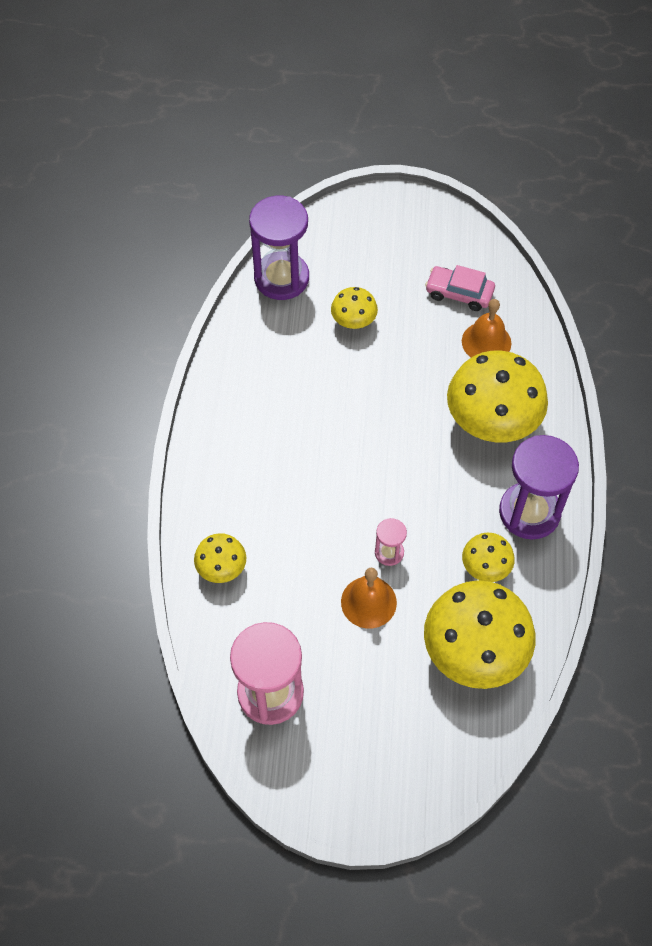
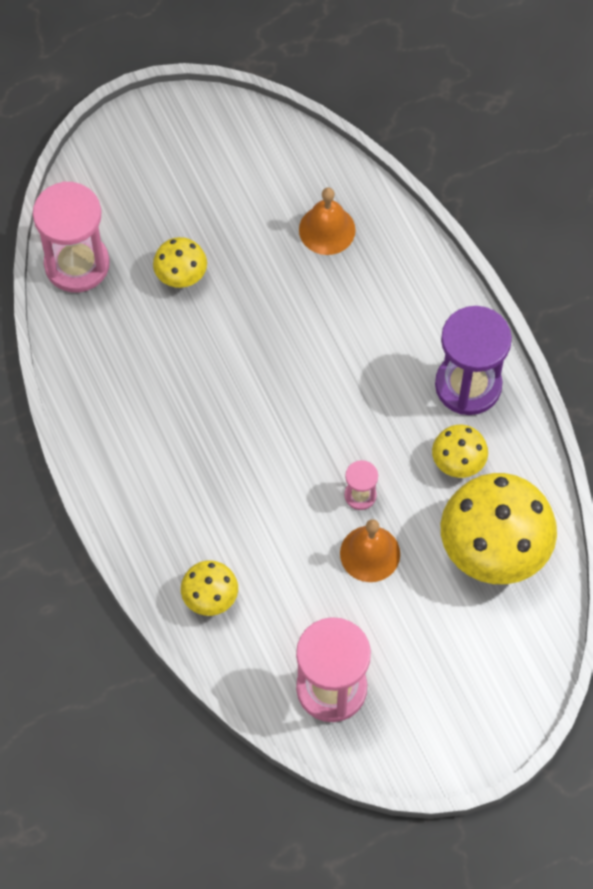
camera: 30 degrees left, 5 degrees up
(281, 278) = (77, 264): purple hourglass -> pink hourglass
(459, 293) = (269, 190): pink car -> none
(491, 422) = (380, 312): yellow mushroom -> none

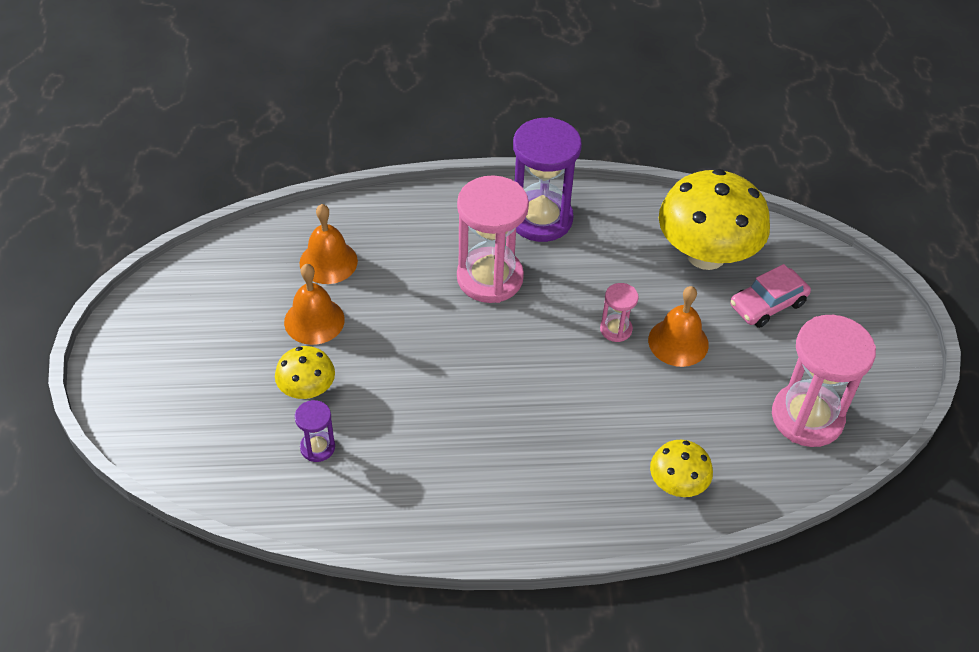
camera: 70 degrees left, 15 degrees down
(77, 264) = (239, 477): pink hourglass -> pink hourglass (490, 278)
(128, 307) = (317, 447): none -> purple hourglass
(255, 248) = (314, 320): none -> orange bell
(455, 621) = (767, 304): none -> pink car
(458, 461) = (612, 250): yellow mushroom -> none

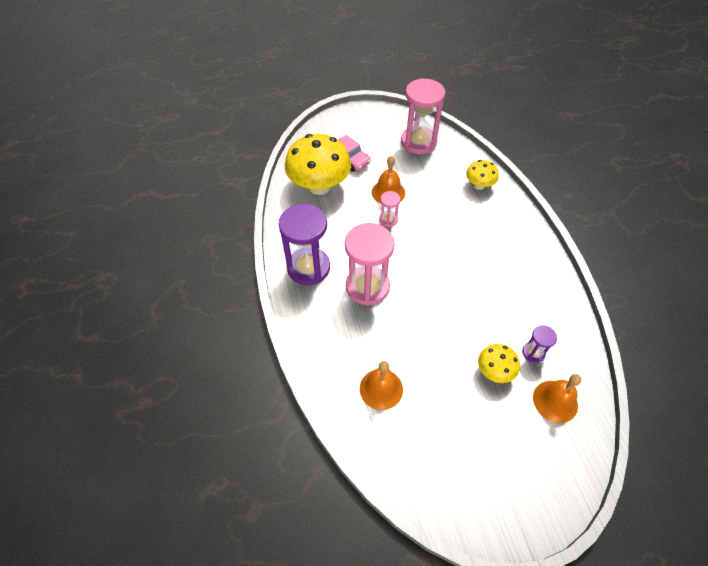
camera: 100 degrees left, 5 degrees up
(314, 320) = (437, 383): orange bell -> orange bell (555, 401)

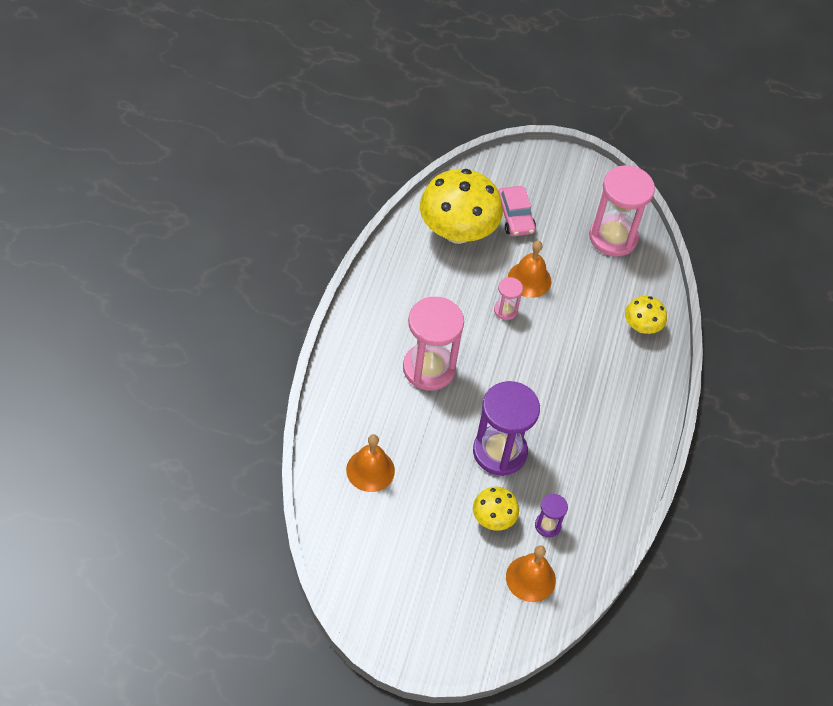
camera: 25 degrees right, 0 degrees up
(308, 268) = (382, 316): purple hourglass -> purple hourglass (499, 452)

